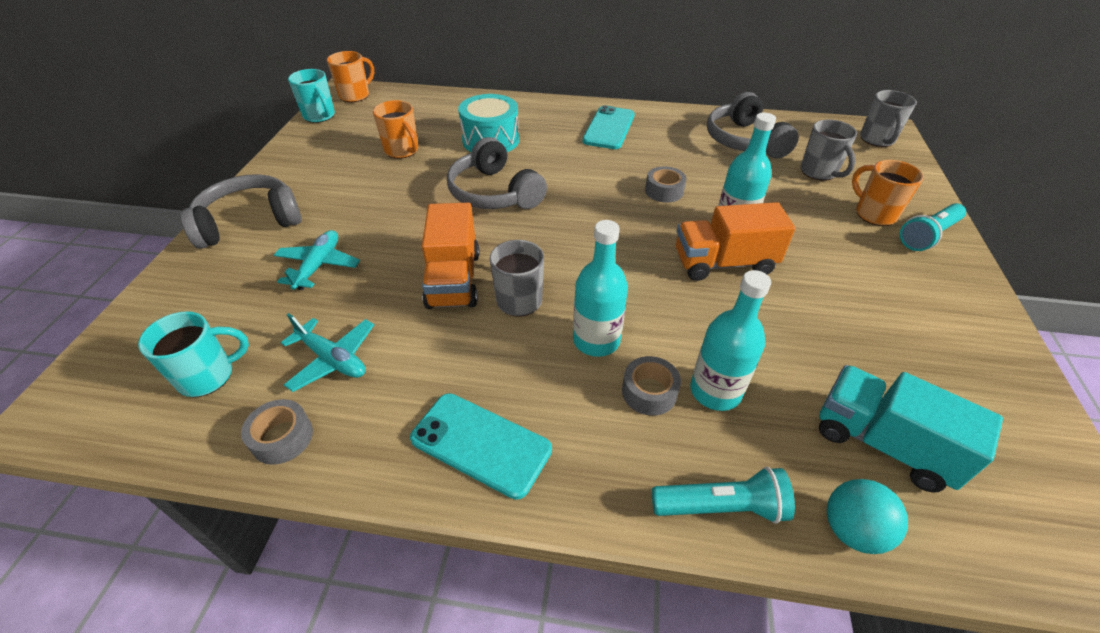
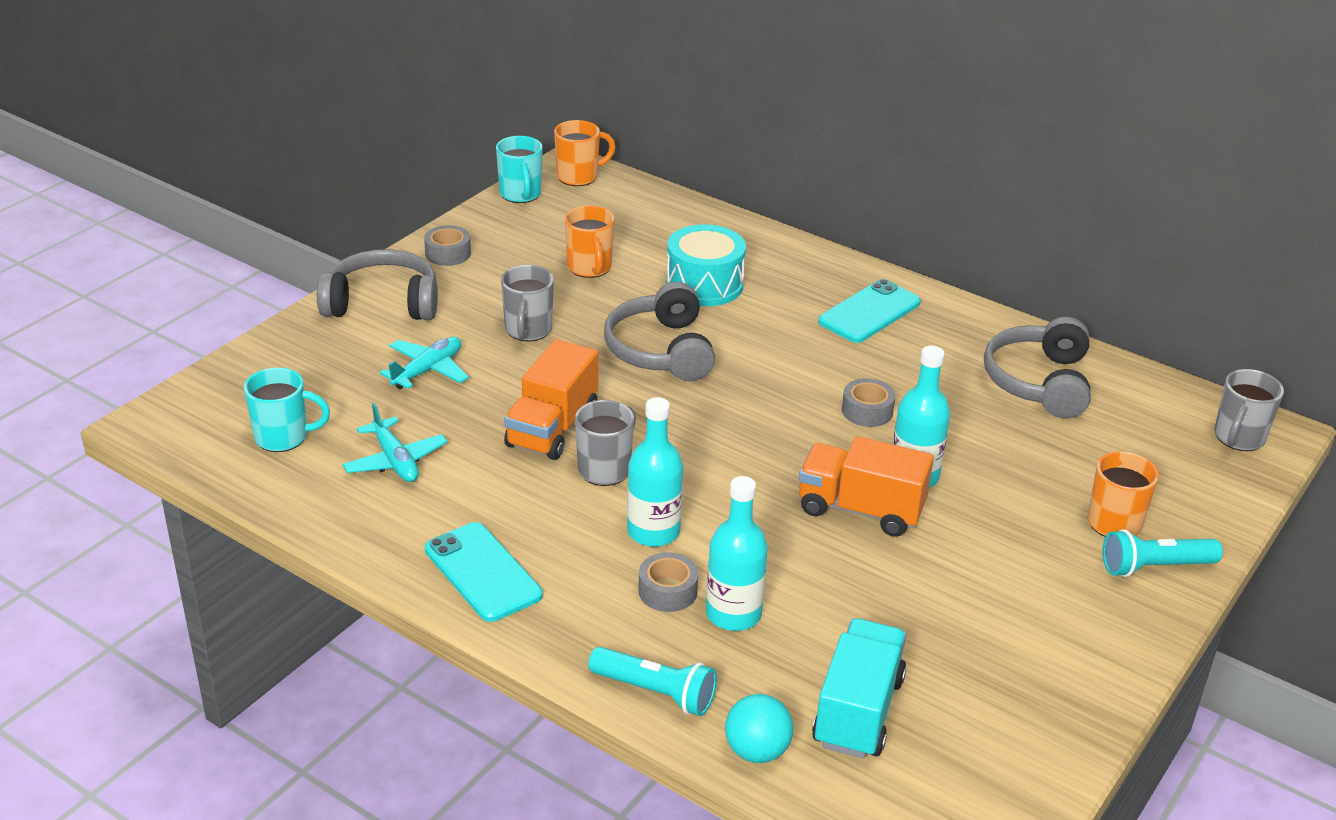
camera: 25 degrees right, 10 degrees down
(282, 438) = (322, 507): grey tape -> grey tape (448, 253)
(819, 172) = (1099, 452): grey mug -> grey mug (528, 330)
(882, 443) = (858, 711): turquoise truck -> turquoise truck turned 45 degrees clockwise

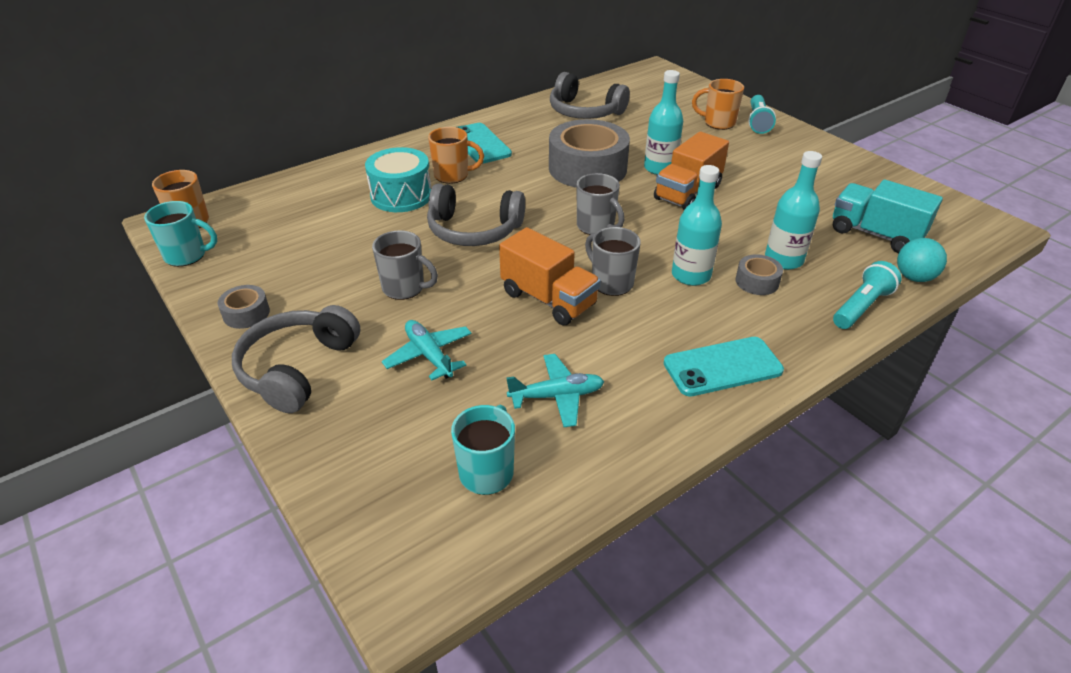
camera: 70 degrees left, 5 degrees up
(589, 268) = (336, 241): orange mug -> orange mug (453, 175)
(867, 411) = (587, 168): grey tape -> grey tape, size x2.26
(1238, 438) = (658, 77): grey mug -> grey mug (596, 227)

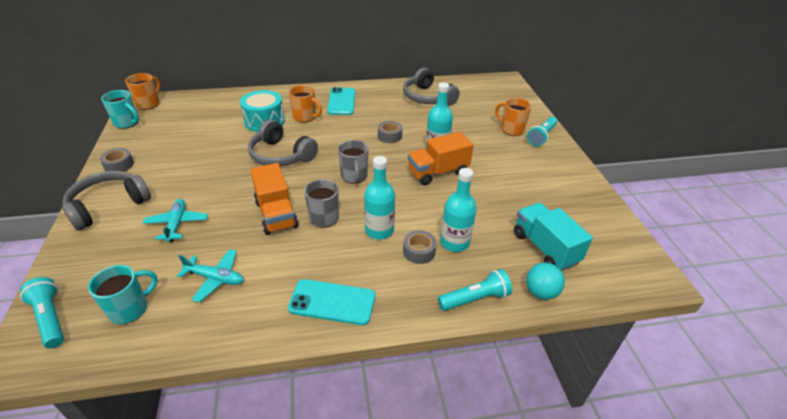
camera: 25 degrees right, 0 degrees up
(388, 528) = (50, 318): none -> turquoise flashlight
(405, 288) = (207, 178): grey mug -> none
(587, 168) = (389, 136): grey tape -> grey tape, size x0.44

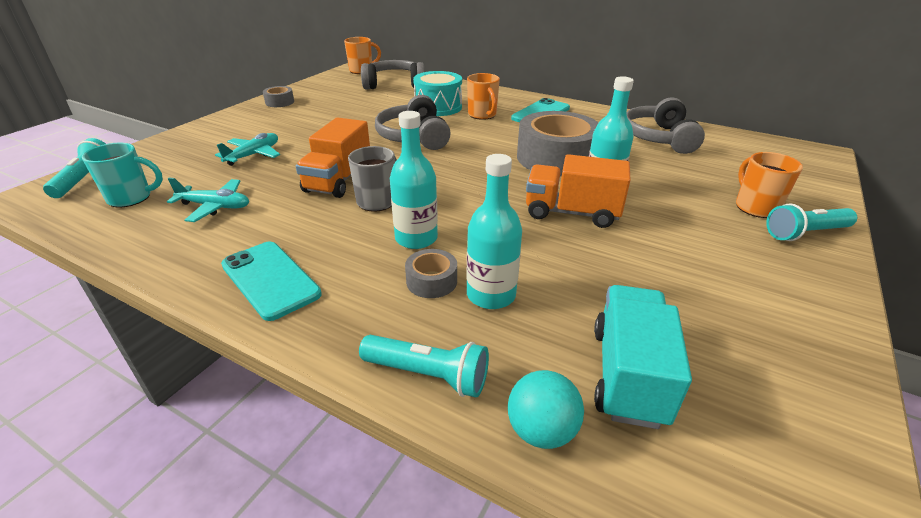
camera: 40 degrees right, 5 degrees down
(108, 206) = (231, 125): grey headphones -> grey headphones (394, 84)
(127, 123) = (327, 78): turquoise mug -> none
(215, 278) = (215, 206): turquoise plane -> turquoise plane turned 45 degrees counterclockwise
(354, 177) = (461, 179): grey mug -> none
(389, 136) = (556, 158): grey tape -> grey tape, size x2.26

